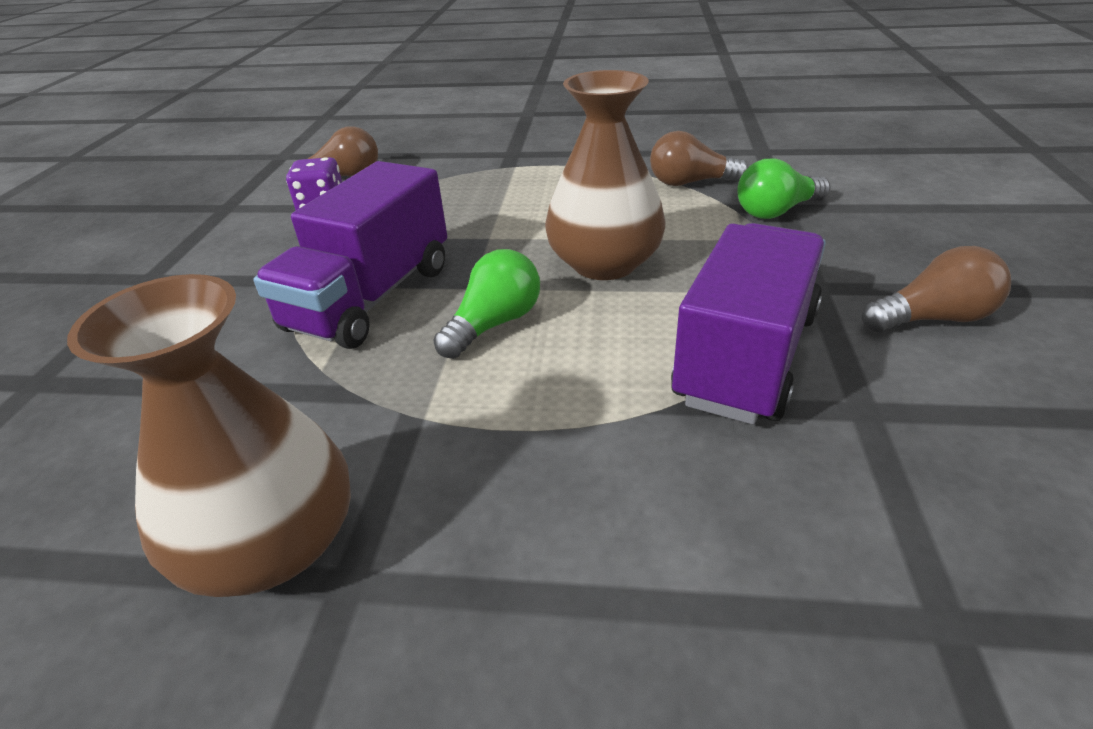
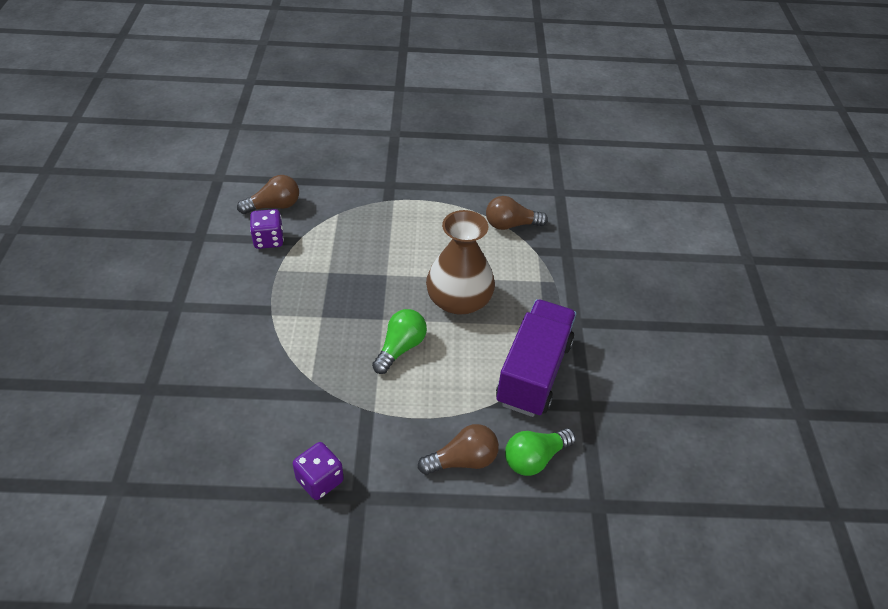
camera: 10 degrees left, 10 degrees up
(272, 544) = (320, 480): brown vase -> purple dice
(371, 298) = (324, 326): purple truck -> none
(776, 211) = (561, 256): green light bulb -> green light bulb (535, 458)
(932, 319) = (630, 347): brown light bulb -> brown light bulb (462, 460)

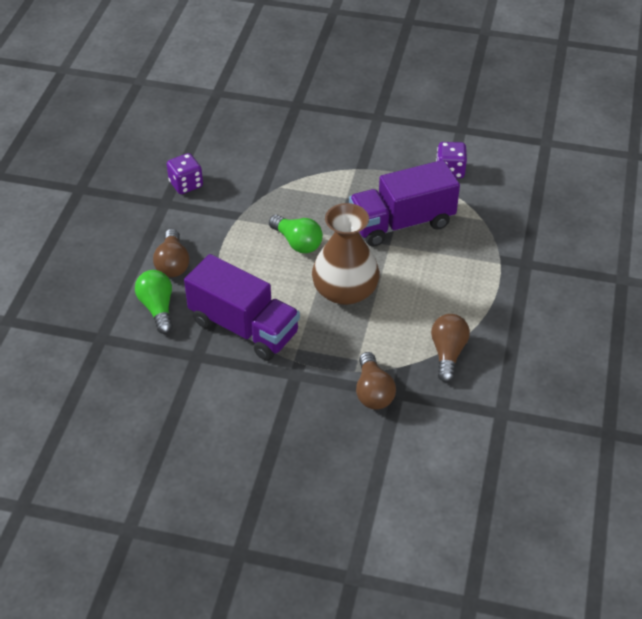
camera: 105 degrees right, 0 degrees up
(274, 206) = (498, 176): brown light bulb -> brown light bulb (373, 392)
(353, 268) = (402, 223): none -> purple truck

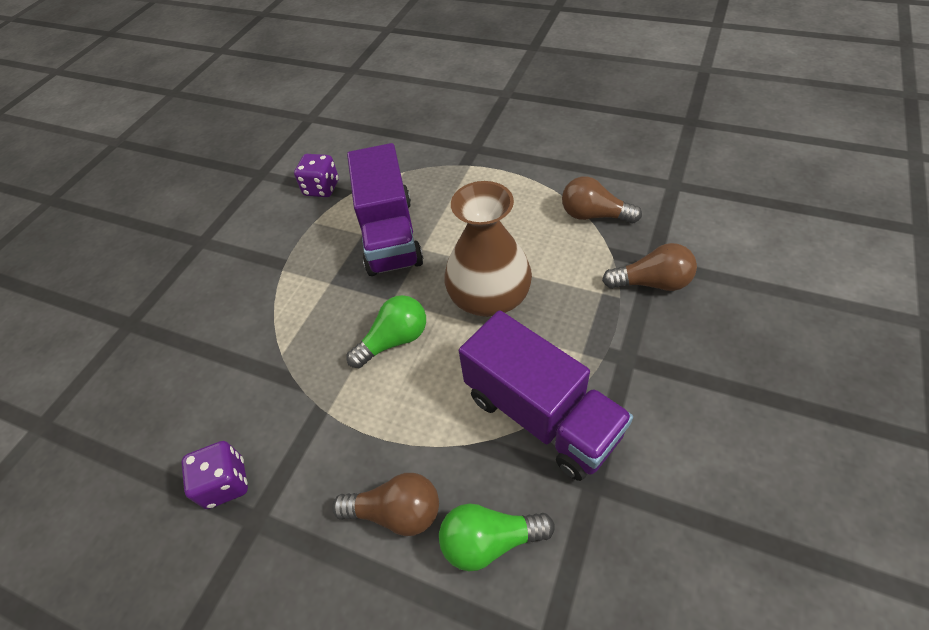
camera: 75 degrees left, 5 degrees up
(244, 327) = (541, 415): purple truck -> purple truck turned 90 degrees clockwise

